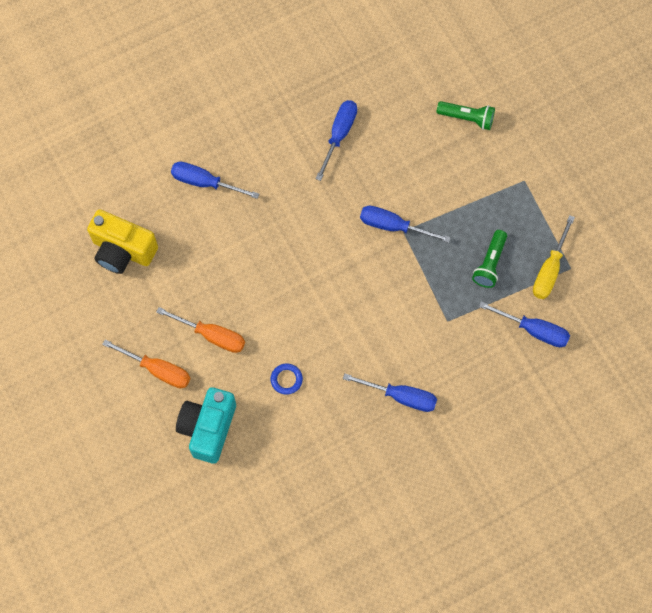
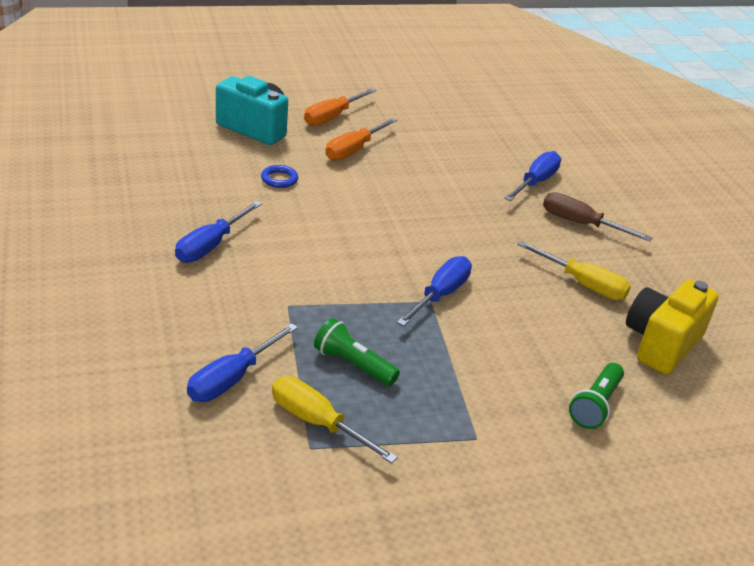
camera: 100 degrees right, 35 degrees down
(123, 250) = (468, 125): yellow camera -> yellow camera (661, 344)
(256, 143) = (580, 224): none -> brown screwdriver
(339, 135) = (583, 284): blue screwdriver -> yellow screwdriver

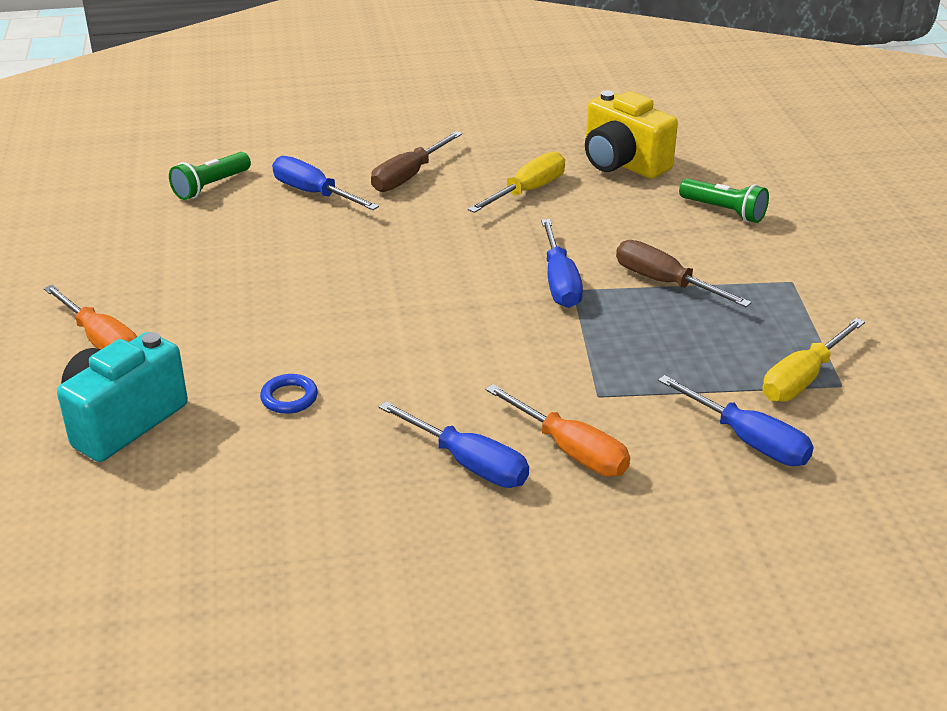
camera: 80 degrees left, 0 degrees up
(353, 150) = (211, 326): orange screwdriver -> orange screwdriver (571, 450)
(353, 365) = (700, 350): green flashlight -> green flashlight (211, 187)
(440, 295) = (560, 282): blue screwdriver -> blue screwdriver turned 135 degrees counterclockwise
(454, 353) = (664, 282): none -> brown screwdriver

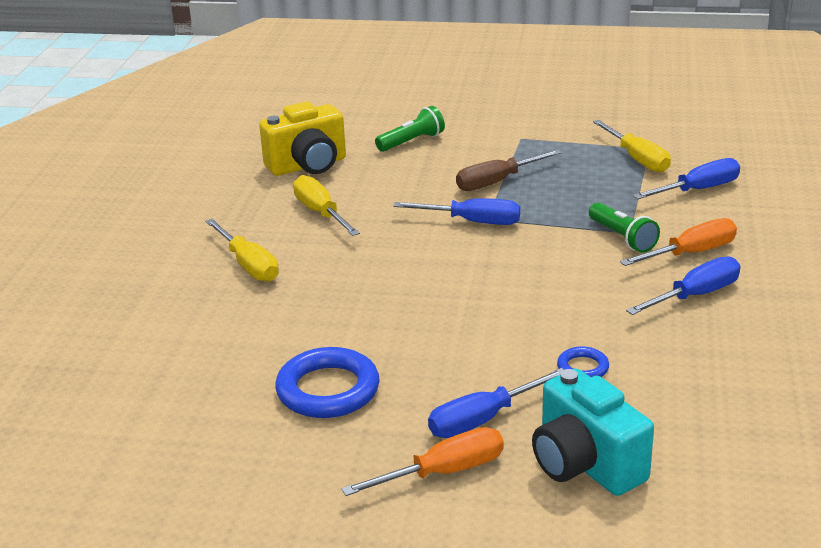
camera: 70 degrees left, 5 degrees down
(211, 187) = (175, 381): green flashlight -> green flashlight (622, 238)
(215, 259) = (328, 390): none -> blue ring
(313, 193) = (239, 320): blue screwdriver -> blue screwdriver (483, 420)
(408, 176) = (249, 265): brown screwdriver -> yellow screwdriver

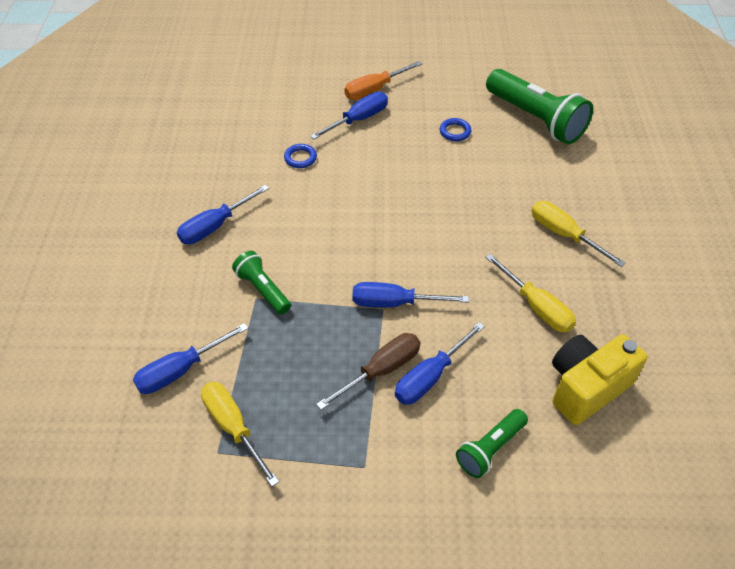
camera: 170 degrees right, 20 degrees up
(186, 400) = (536, 119): none -> green flashlight
(328, 390) = (455, 132): blue ring -> blue ring, size x0.50
(450, 176) = (430, 377): none -> blue screwdriver
(585, 464) = (300, 98): turquoise camera -> none
(691, 253) = (208, 274): orange screwdriver -> none

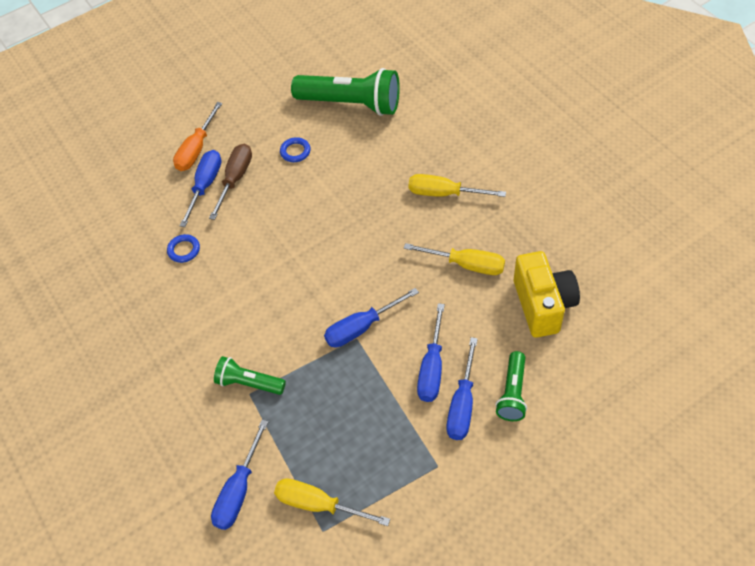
camera: 30 degrees left, 5 degrees up
(215, 226) = (161, 355): blue screwdriver -> blue screwdriver (462, 404)
(381, 370) = (393, 387): brown screwdriver -> brown screwdriver (235, 179)
(586, 387) = (543, 305): yellow camera -> yellow camera turned 150 degrees clockwise

